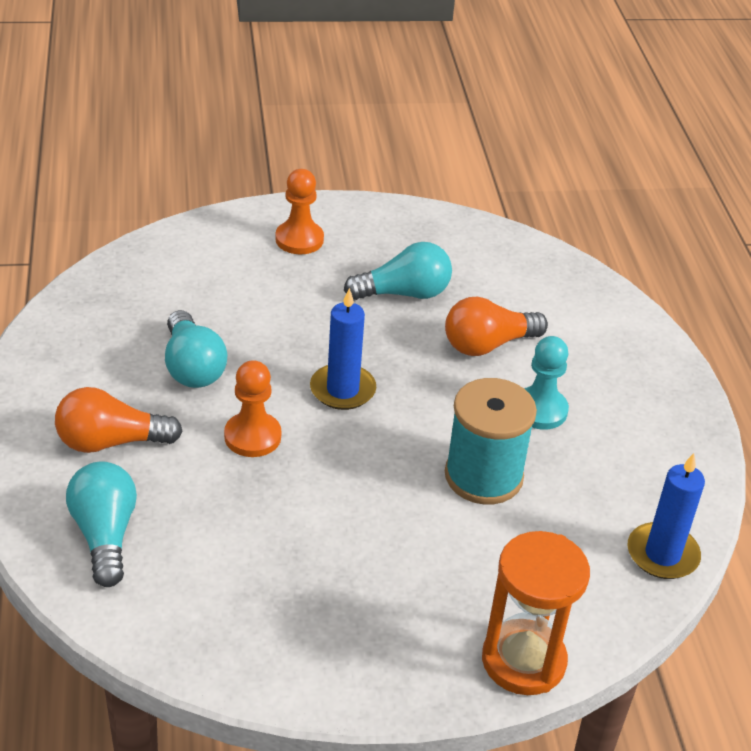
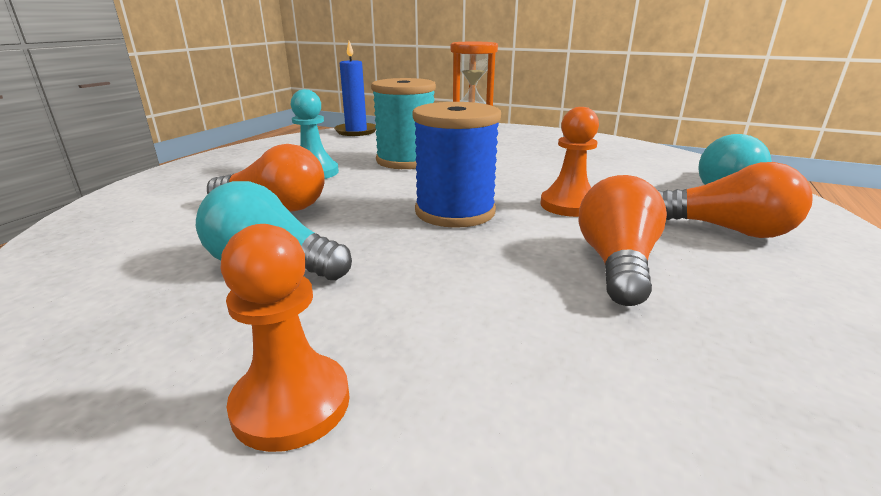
camera: 145 degrees left, 15 degrees down
(192, 367) = (616, 264): turquoise light bulb -> orange light bulb
(342, 390) = (455, 212): blue candle -> blue spool

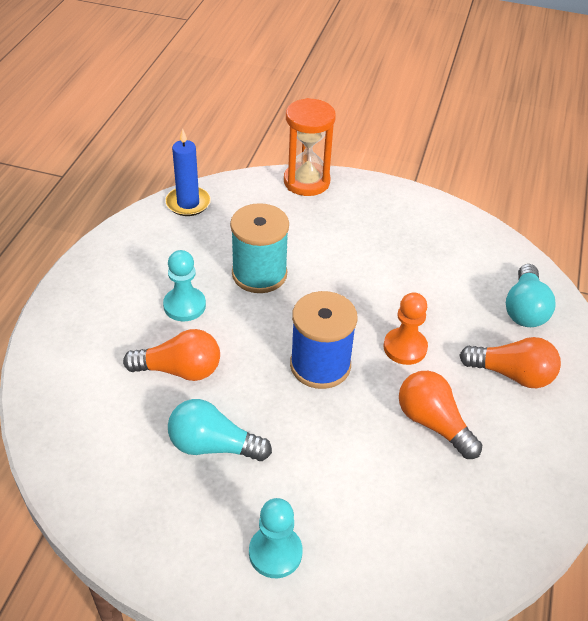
camera: 10 degrees left, 20 degrees up
(291, 403) = (275, 553): orange pawn -> turquoise pawn
(616, 264) = (433, 423): orange light bulb -> orange light bulb turned 45 degrees counterclockwise

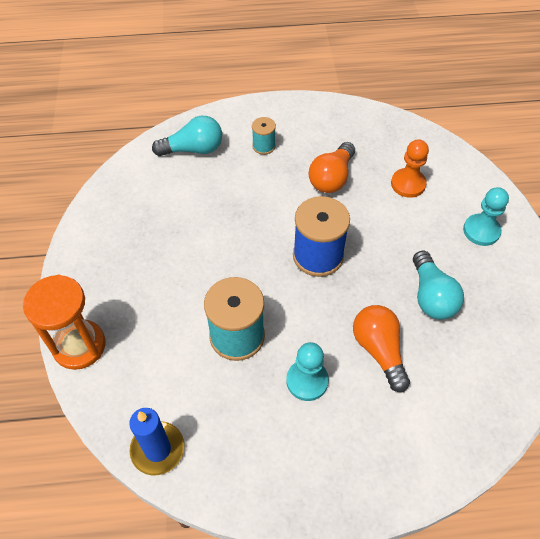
camera: 110 degrees left, 10 degrees up
(405, 347) = (271, 209): orange pawn -> orange pawn (408, 184)
(512, 374) = (264, 146): orange light bulb -> turquoise spool

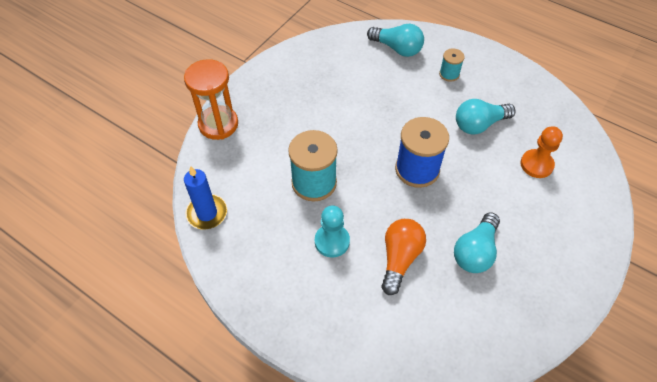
camera: 40 degrees right, 0 degrees up
(332, 178) = (479, 124): orange light bulb -> turquoise light bulb
(481, 231) = (564, 235): turquoise pawn -> none

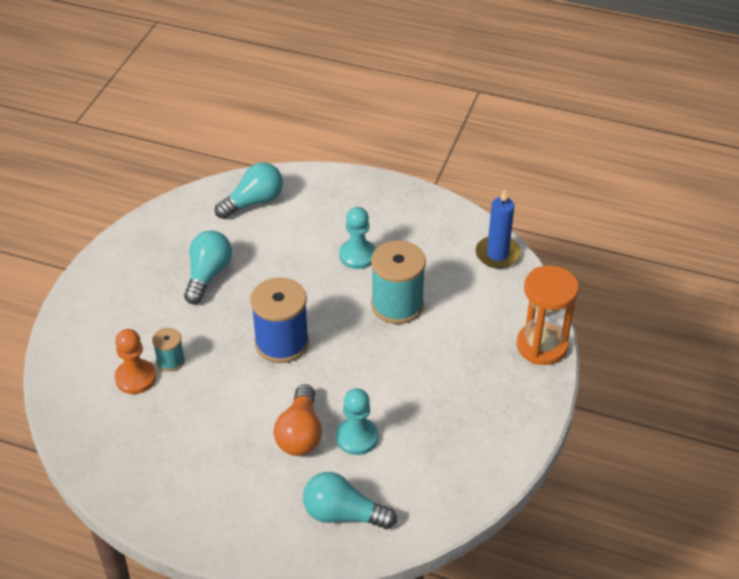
camera: 165 degrees right, 10 degrees down
(376, 89) = (357, 437): none -> turquoise pawn
(399, 258) = (285, 254): orange light bulb -> orange light bulb (300, 433)
(449, 74) = (257, 485): turquoise spool -> turquoise spool (170, 361)
(479, 124) = (208, 415): turquoise light bulb -> turquoise light bulb (253, 202)

